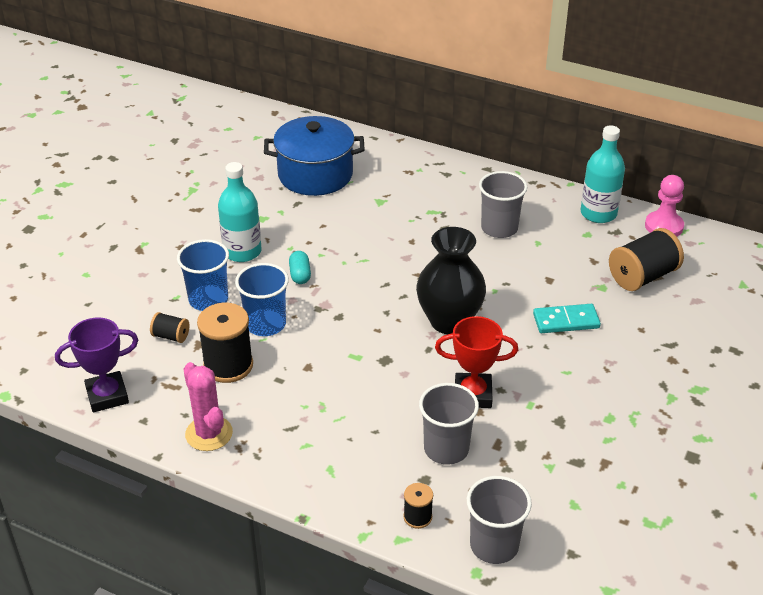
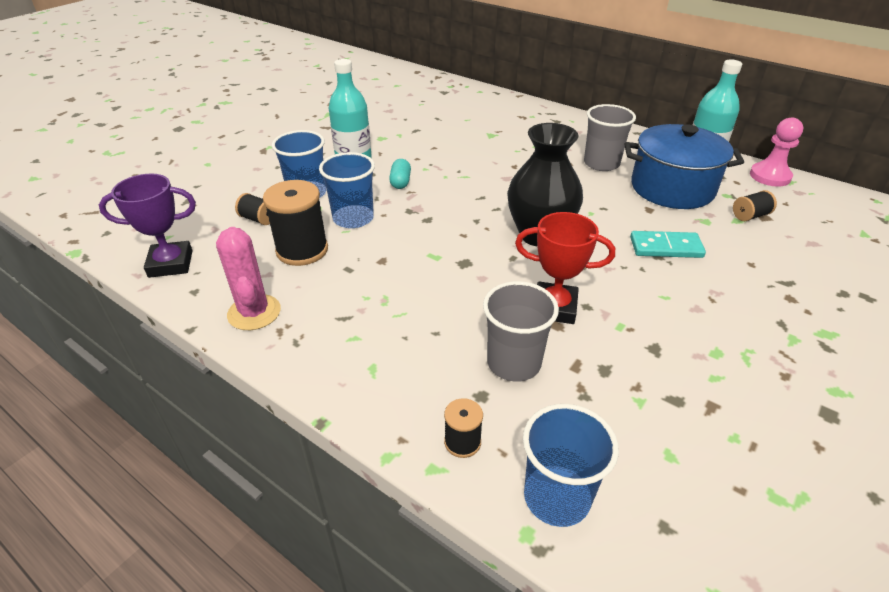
camera: 10 degrees right, 0 degrees up
(315, 175) = (438, 112): blue pot -> blue pot (672, 188)
(494, 545) = (556, 497): grey cup -> blue cup
(642, 276) = (750, 216): black spool -> black spool, size x0.51

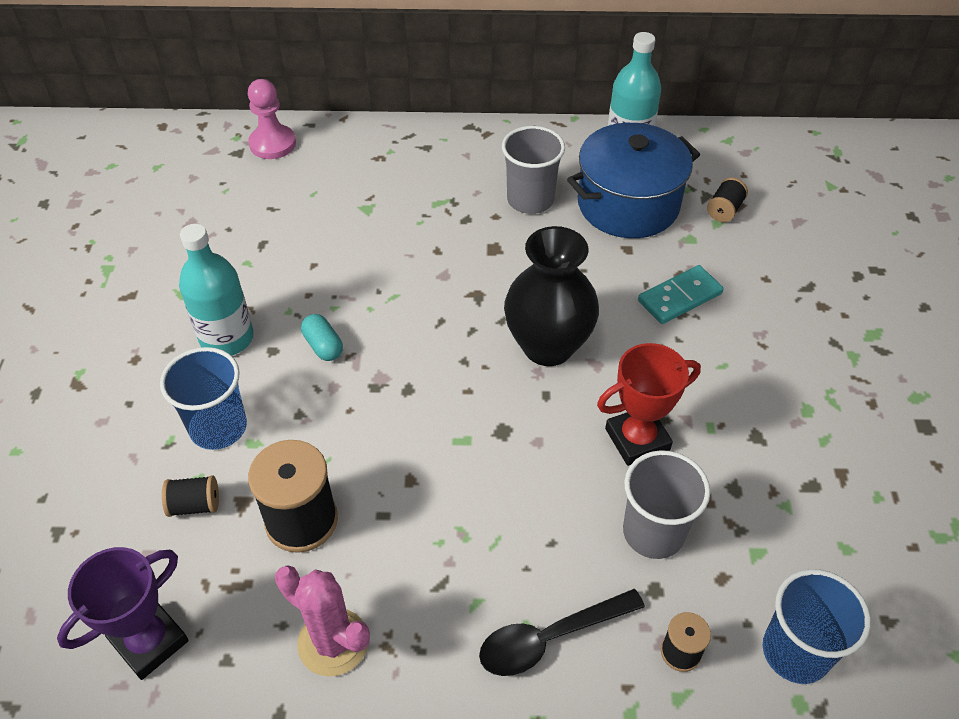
camera: 35 degrees left, 10 degrees up
(353, 218) = (318, 436): blue cup -> none
(380, 381) = (550, 638): none -> black spoon
(770, 176) = (706, 140): pink pawn -> pink pawn (272, 144)

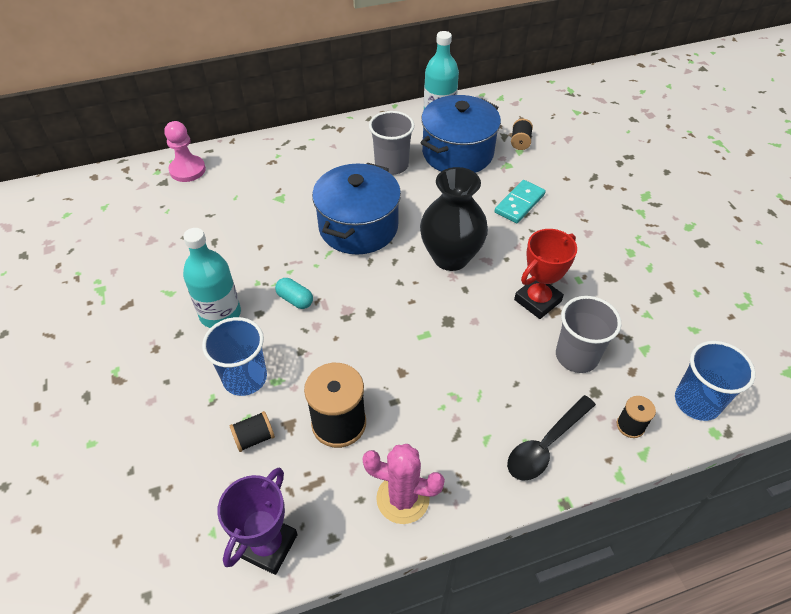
camera: 20 degrees left, 0 degrees up
(447, 272) = (358, 227): none -> blue pot

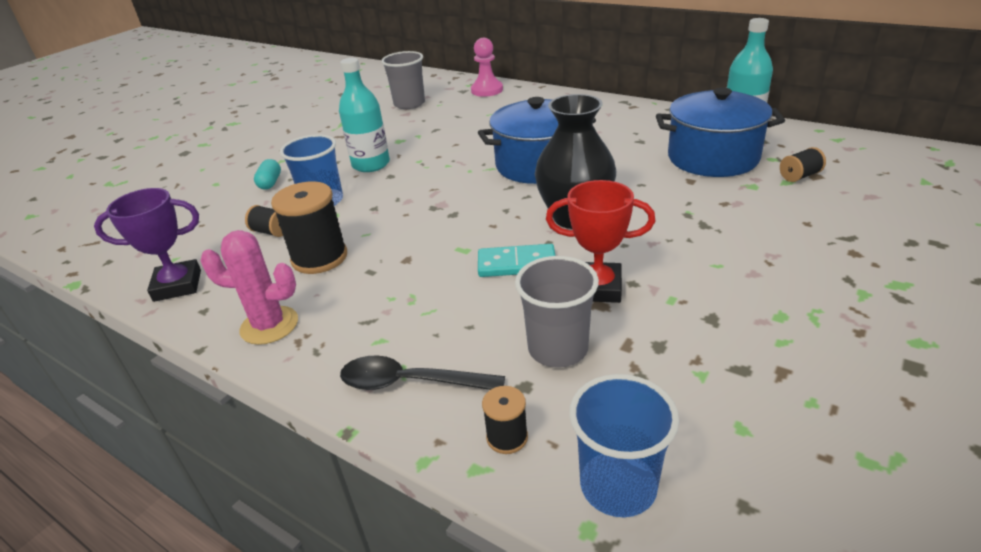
camera: 55 degrees right, 15 degrees down
(295, 299) = (422, 181): turquoise capsule -> turquoise capsule (270, 183)
(391, 165) = (634, 142): grey cup -> grey cup (409, 104)
(403, 498) = (269, 325): pink cactus -> pink cactus turned 60 degrees counterclockwise
(519, 203) = (712, 216): turquoise domino -> turquoise domino (516, 264)

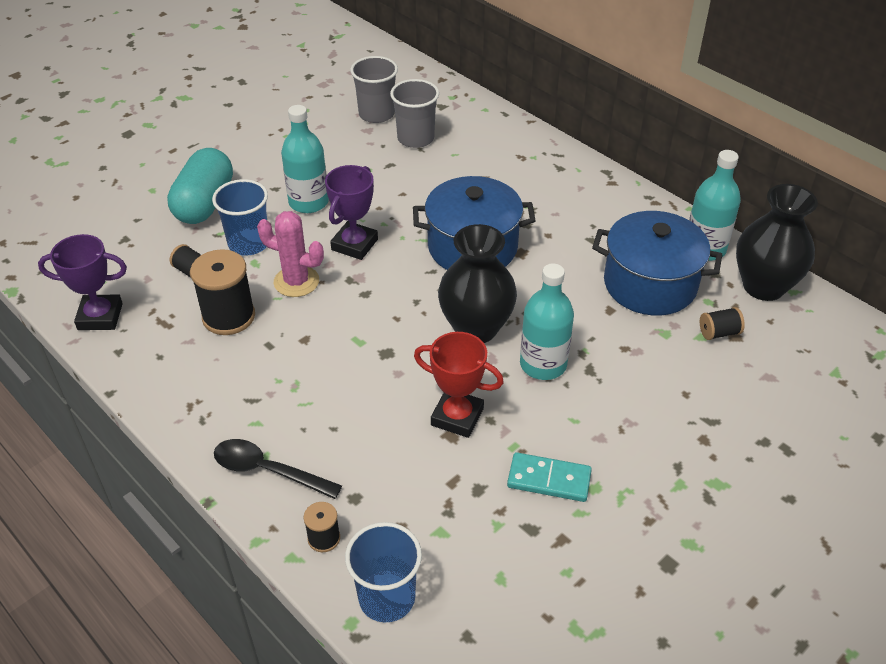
camera: 10 degrees right, 10 degrees up
(269, 325) = (170, 383): pink cactus -> pink cactus (296, 281)
(270, 183) = (204, 203): turquoise capsule -> turquoise capsule, size x2.20
(427, 183) = (354, 244): none -> purple trophy
(487, 90) = (468, 112): pink pawn -> none
(516, 264) = (399, 371): turquoise domino -> turquoise domino (549, 480)
(558, 348) = (395, 470): grey cup -> grey cup (415, 138)
(656, 230) = (543, 364): none -> turquoise bottle
(810, 141) = (763, 286): none -> black vase

